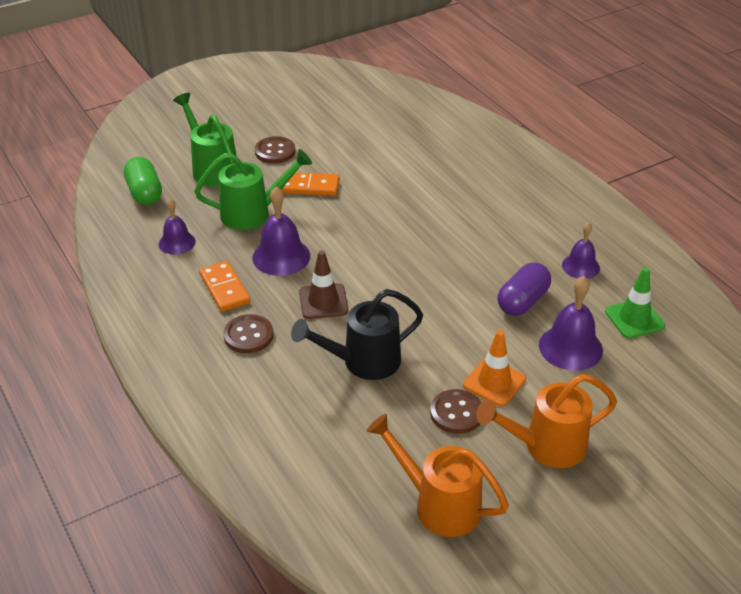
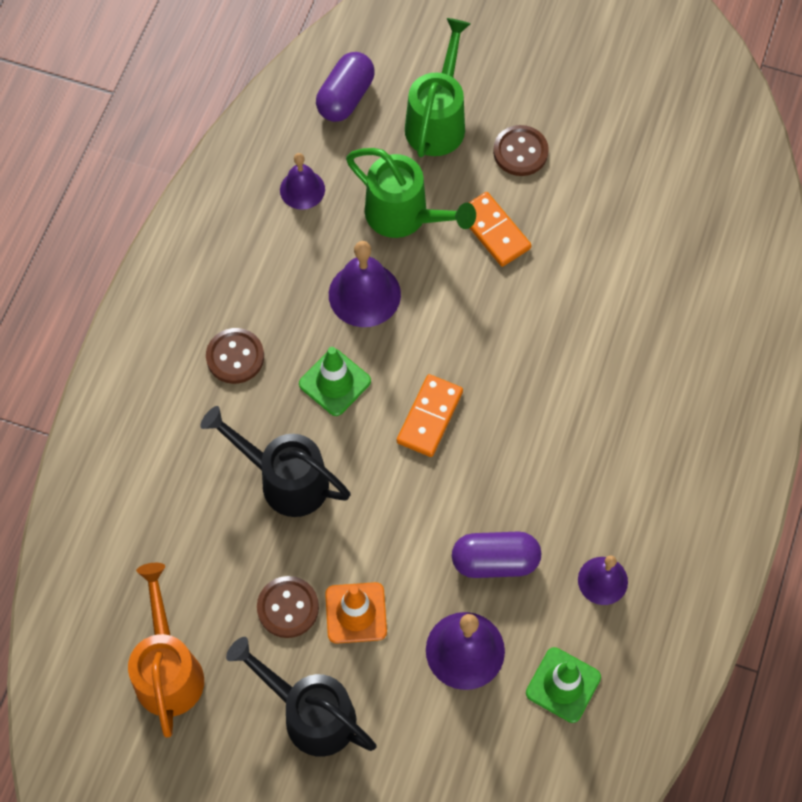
camera: 50 degrees right, 25 degrees up
(144, 193) = (345, 97): green capsule -> purple capsule
(224, 288) = (277, 284): orange domino -> orange domino (429, 417)
(323, 301) = (335, 382): brown traffic cone -> green traffic cone
(546, 446) = (310, 714): orange watering can -> black watering can

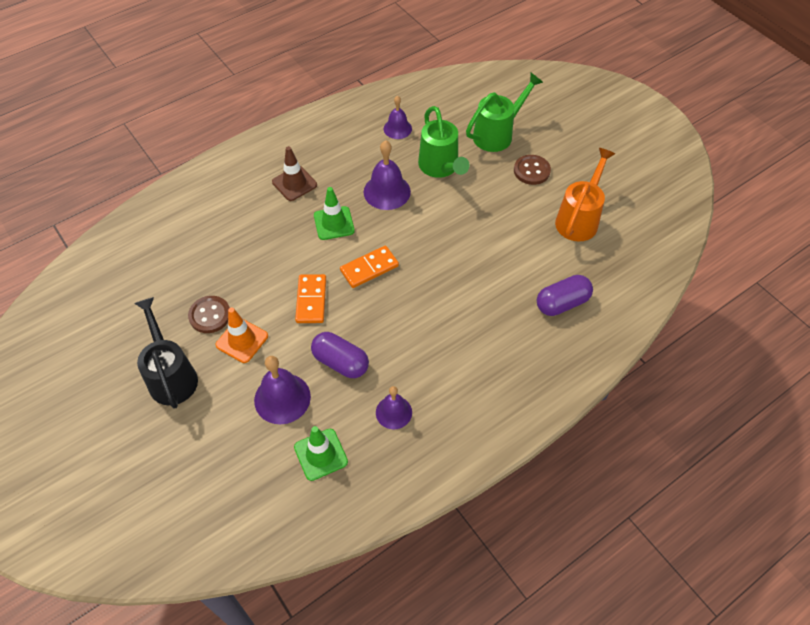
camera: 35 degrees right, 10 degrees down
(168, 669) = (124, 307): orange watering can -> orange watering can (579, 219)
(235, 357) = (294, 183): brown button -> brown traffic cone
(285, 480) = (266, 253): black watering can -> none
(345, 97) = (457, 100): purple capsule -> purple capsule (562, 303)
(493, 231) = (484, 200): orange domino -> orange domino (311, 300)

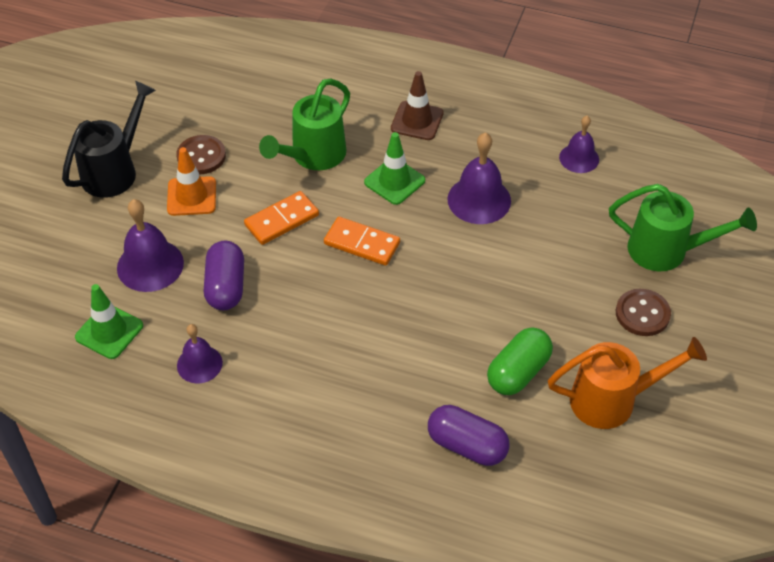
camera: 55 degrees right, 5 degrees down
(440, 167) = (560, 226): green watering can -> green watering can (313, 156)
(529, 249) = (518, 372): none -> green capsule

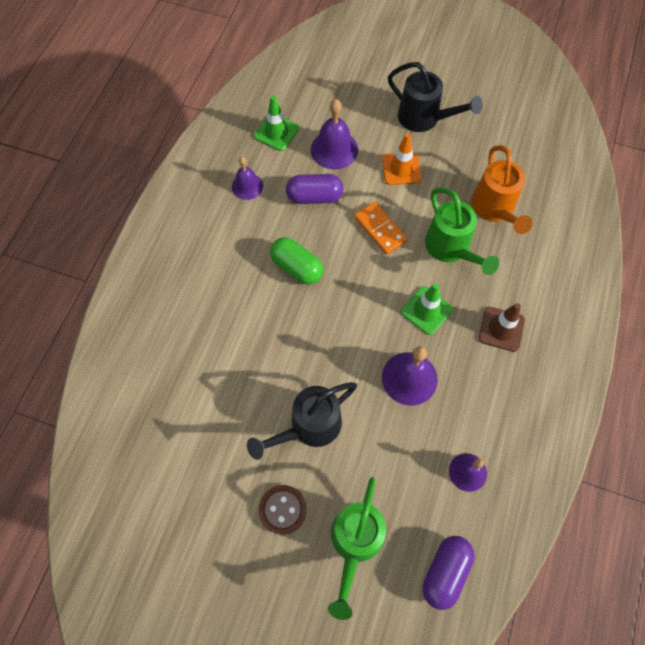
camera: 90 degrees right, 15 degrees up
(201, 156) = (443, 171): brown button -> none
(313, 156) = (450, 249): green watering can -> green watering can turned 150 degrees counterclockwise
(362, 243) = (358, 286): orange domino -> none
(467, 445) = (165, 358): purple capsule -> purple capsule (445, 572)
(518, 372) = (228, 399): green capsule -> green capsule (297, 267)
(544, 290) = (309, 427): none -> black watering can
(612, 400) = (196, 472): orange watering can -> orange watering can (494, 209)

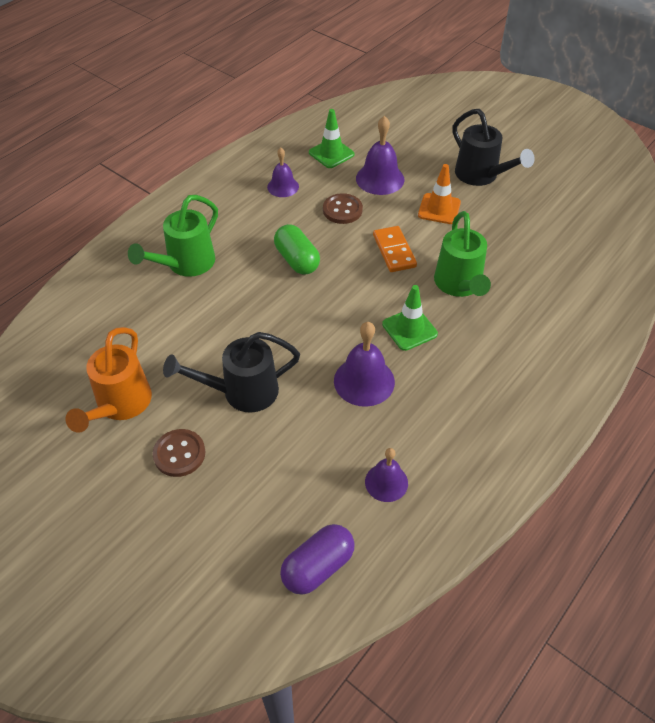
camera: 20 degrees right, 15 degrees down
(314, 197) = (342, 210): purple capsule -> brown button
(354, 543) = (236, 507): green watering can -> green watering can (186, 264)
(494, 209) = (521, 264): orange watering can -> orange watering can (120, 405)
(501, 329) = (482, 367): brown traffic cone -> none

